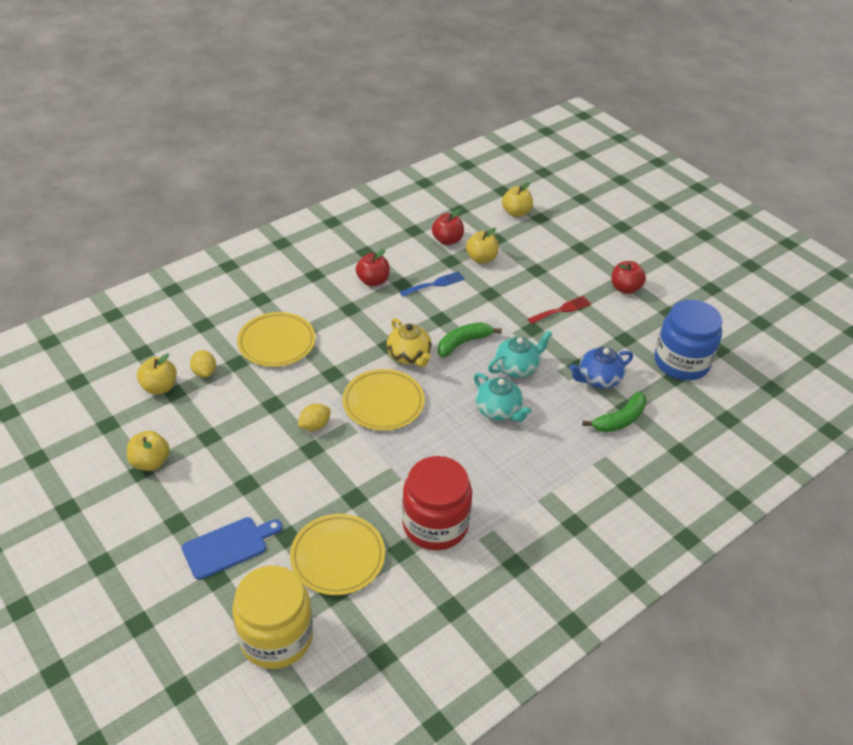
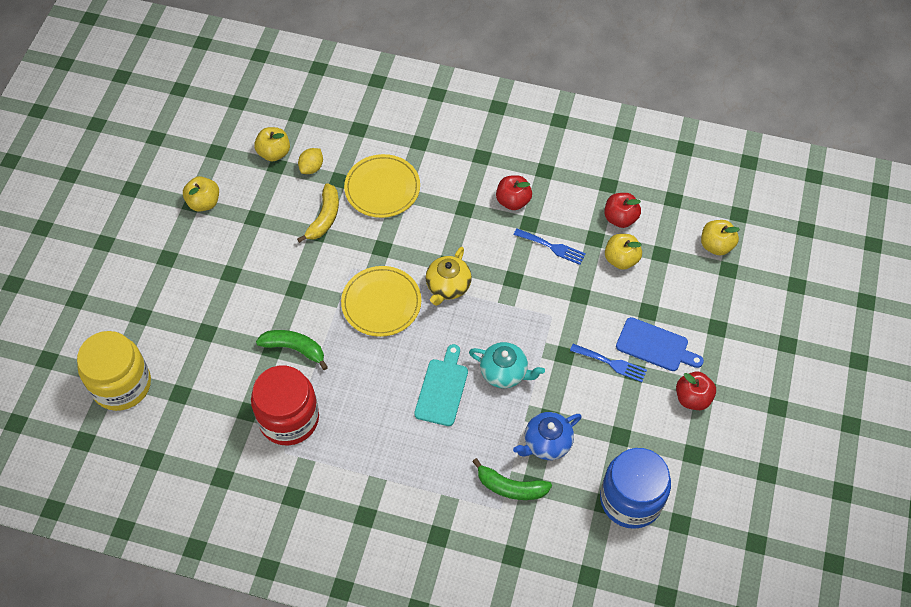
camera: 55 degrees right, 15 degrees up
(228, 546) = (170, 303): blue cutting board -> blue cutting board (655, 346)
(263, 391) = (324, 218): none -> yellow banana
(315, 425) = (319, 275): yellow lemon -> none
(337, 556) = (212, 375): yellow plate -> none
(463, 343) = (498, 314): green banana -> green banana (294, 348)
(498, 410) = (442, 389): turquoise teapot -> turquoise cutting board
(562, 310) = (611, 363): red fork -> blue fork
(598, 379) = (546, 443): blue teapot -> blue teapot turned 60 degrees counterclockwise

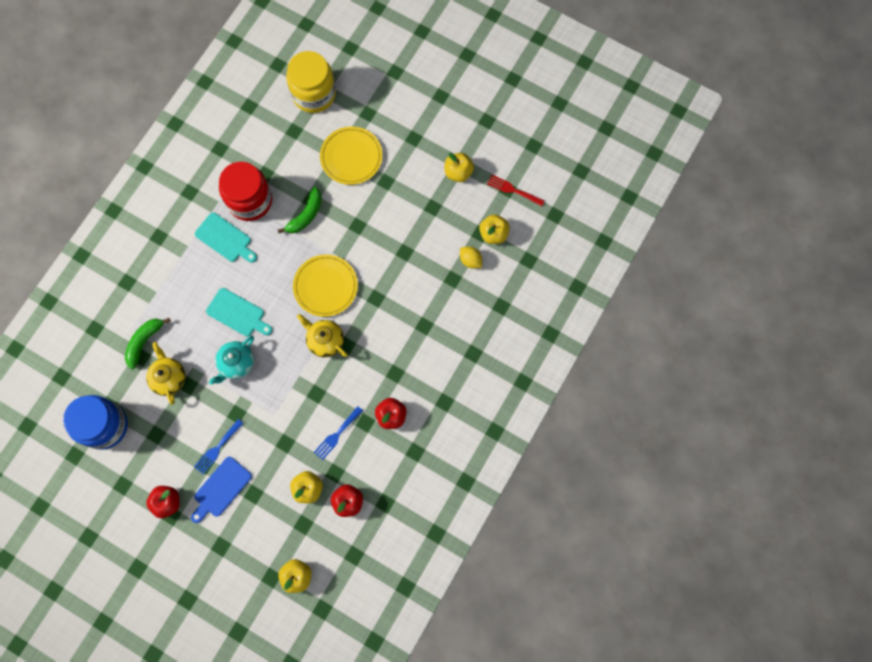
camera: 105 degrees right, 15 degrees up
(216, 146) = (513, 190): none -> red fork
(324, 218) = (417, 260): yellow banana -> none
(348, 433) = (225, 239): none -> turquoise cutting board
(382, 188) = (434, 312): yellow plate -> yellow plate (351, 157)
(546, 443) = (169, 378): blue teapot -> yellow teapot

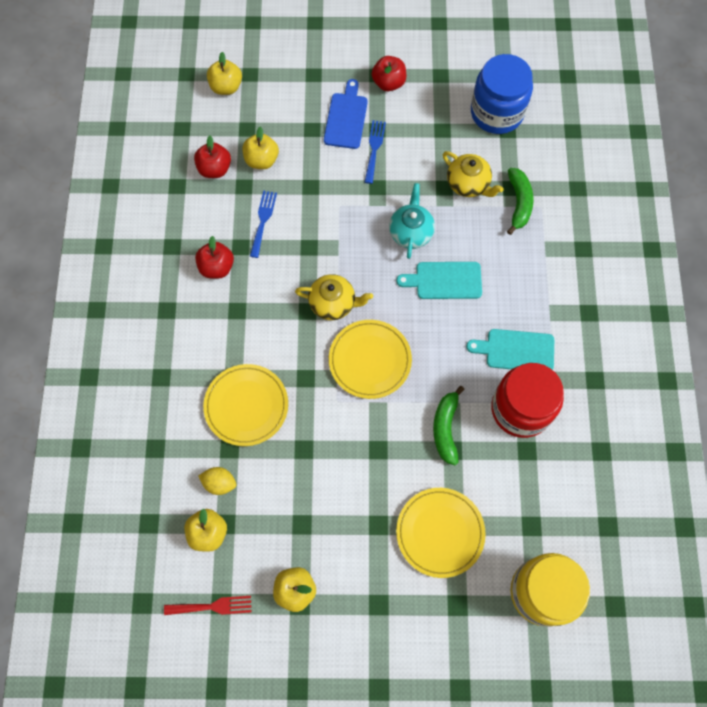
camera: 150 degrees right, 5 degrees down
(426, 301) = (246, 406): none -> yellow plate

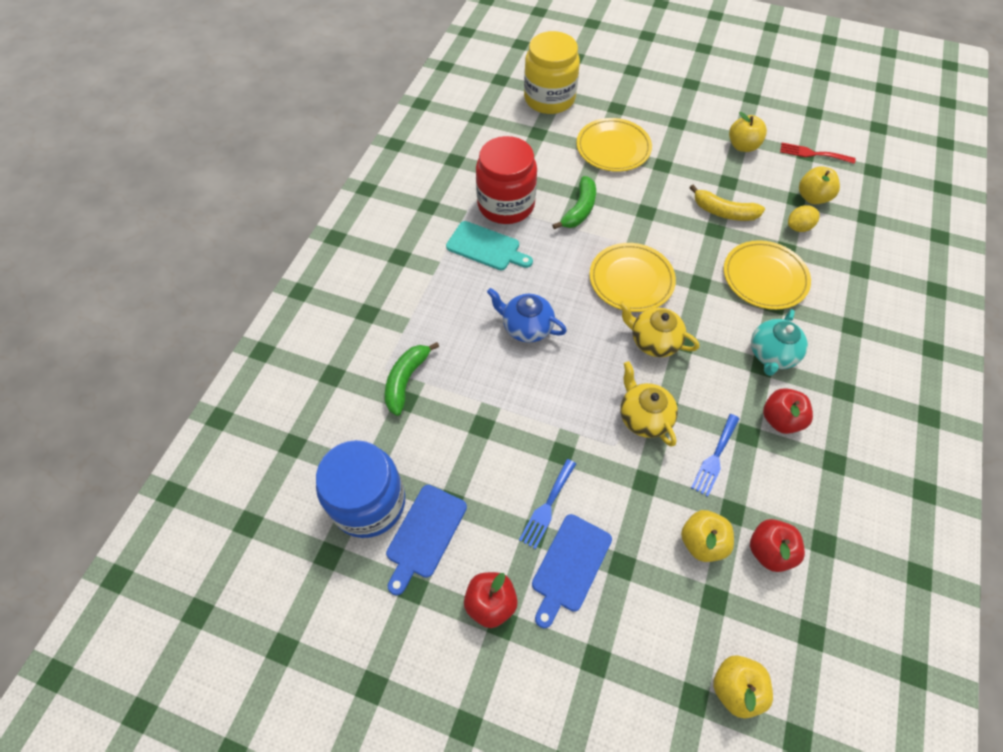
camera: 160 degrees left, 10 degrees down
(219, 483) = (798, 227): yellow lemon -> yellow lemon turned 60 degrees counterclockwise
(299, 477) = (724, 212): none -> yellow banana
(411, 232) = (542, 387): turquoise teapot -> turquoise teapot (771, 354)
(445, 280) = (526, 327): turquoise cutting board -> blue teapot
(449, 106) = (425, 534): none -> blue cutting board
(468, 184) = (451, 421): yellow teapot -> yellow teapot (644, 417)

